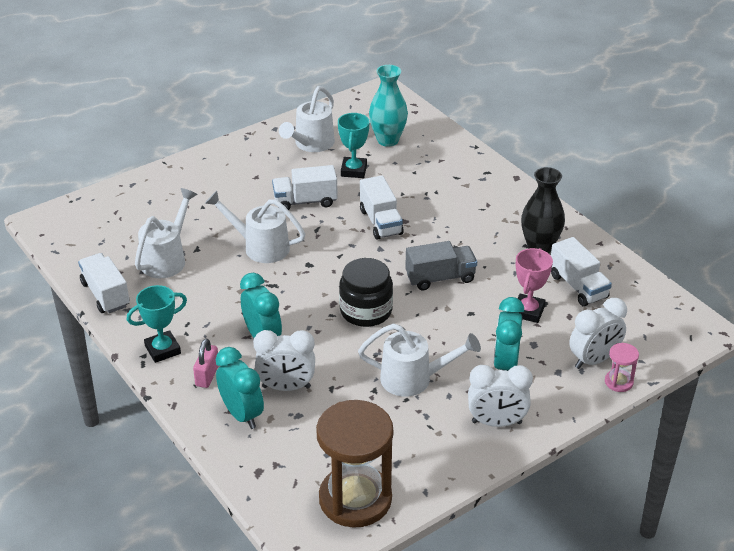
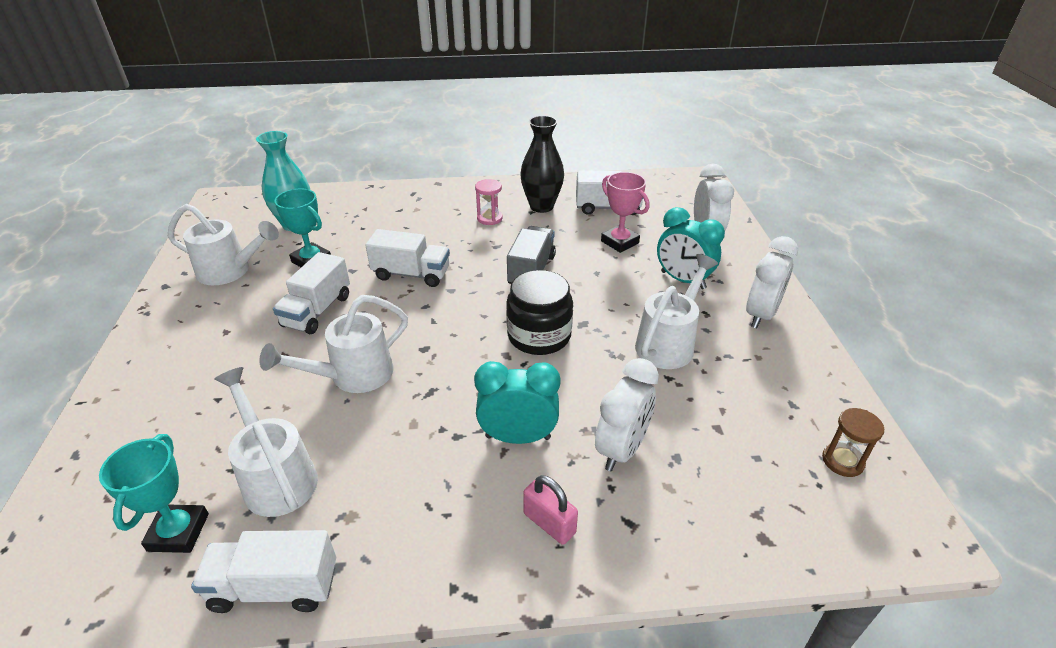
camera: 60 degrees left, 0 degrees up
(163, 350) = (460, 557): turquoise trophy -> turquoise trophy (178, 532)
(242, 414) = (647, 514): turquoise clock -> none
(311, 144) = (230, 271): white watering can -> white watering can turned 45 degrees counterclockwise
(355, 499) = (842, 461): brown hourglass -> brown hourglass, size x0.43
(618, 382) = (740, 233): pink hourglass -> pink hourglass (489, 218)

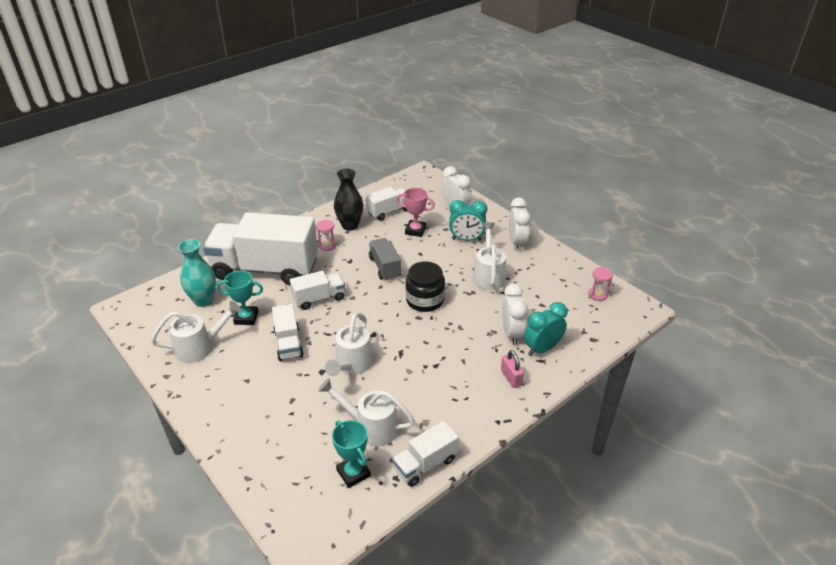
camera: 35 degrees left, 0 degrees up
(394, 217) = (265, 269): none -> white truck
(518, 437) = (463, 351): turquoise clock -> turquoise clock (542, 349)
(549, 523) = (511, 378): pink padlock -> pink padlock turned 60 degrees clockwise
(842, 461) = (598, 294): brown hourglass -> pink hourglass

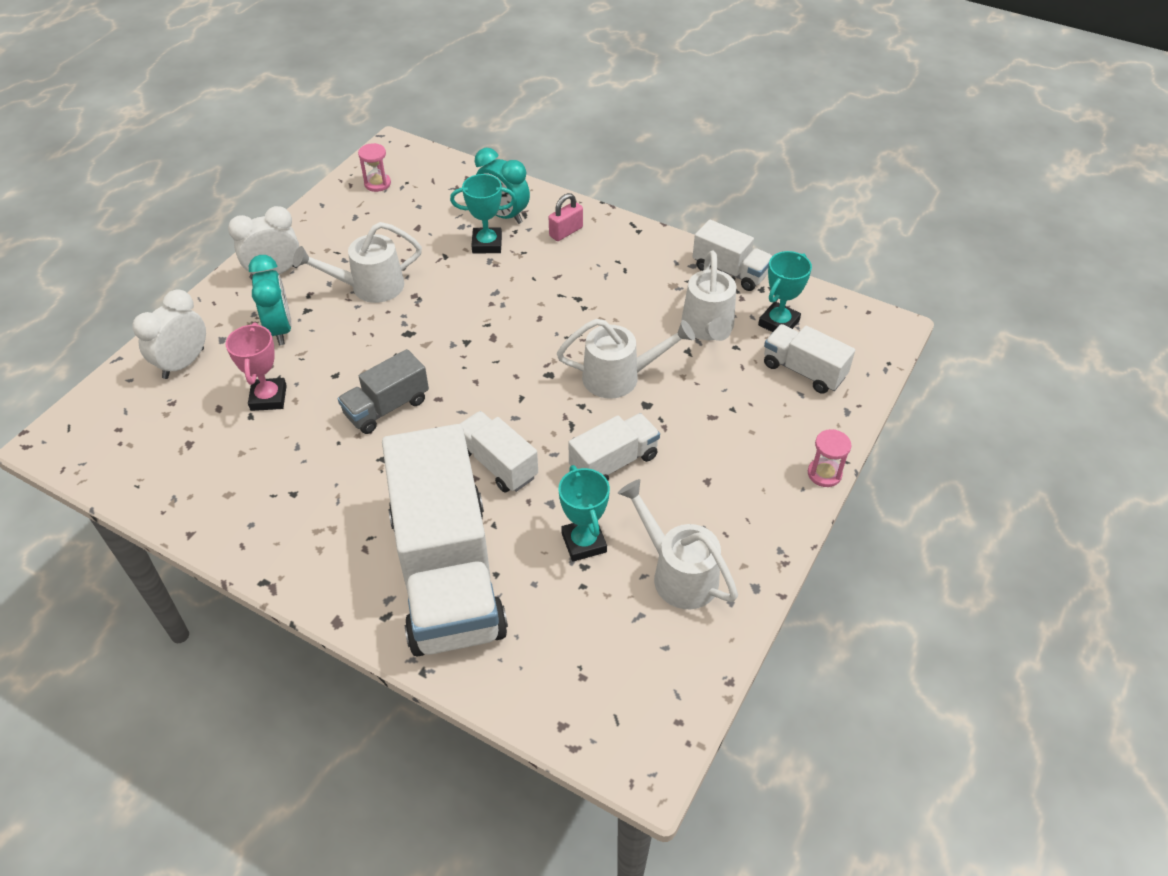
camera: 110 degrees left, 10 degrees up
(203, 300) = (569, 629): turquoise vase -> none
(327, 245) = (347, 507): pink hourglass -> pink hourglass (824, 474)
(350, 225) = (273, 495): black vase -> none
(389, 212) = (212, 452): white truck -> white truck (803, 371)
(425, 300) = (452, 340): black jar -> none
(512, 333) = (487, 244): white clock -> turquoise trophy

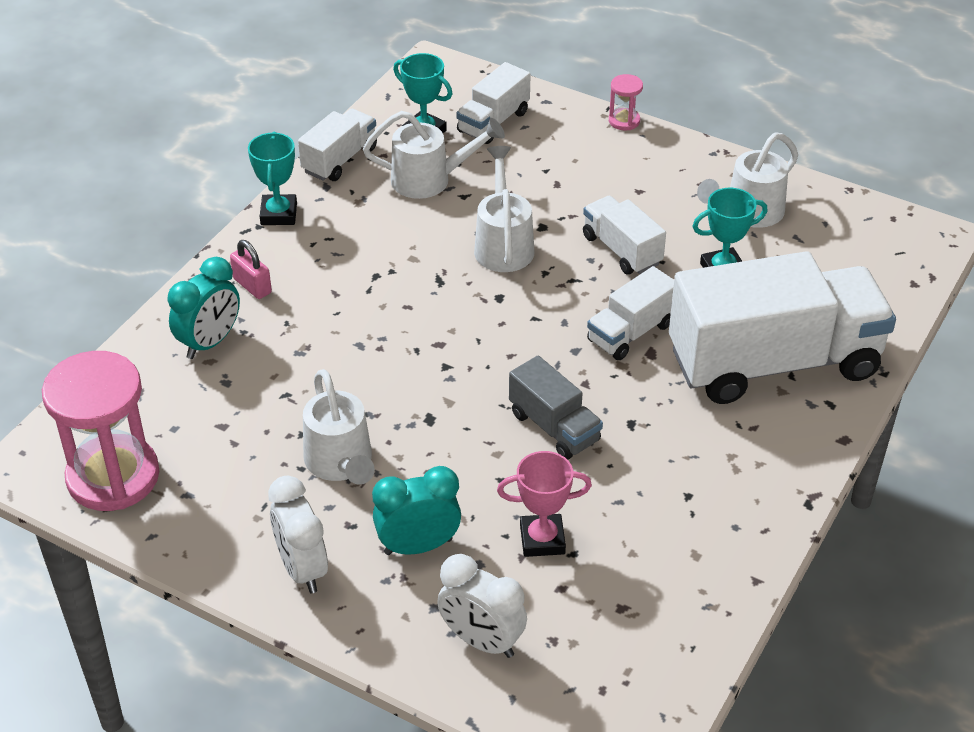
camera: 90 degrees left, 5 degrees down
(377, 183) = (113, 476): pink hourglass -> pink hourglass, size x2.33
(487, 244) = (267, 356): turquoise trophy -> turquoise trophy (278, 214)

